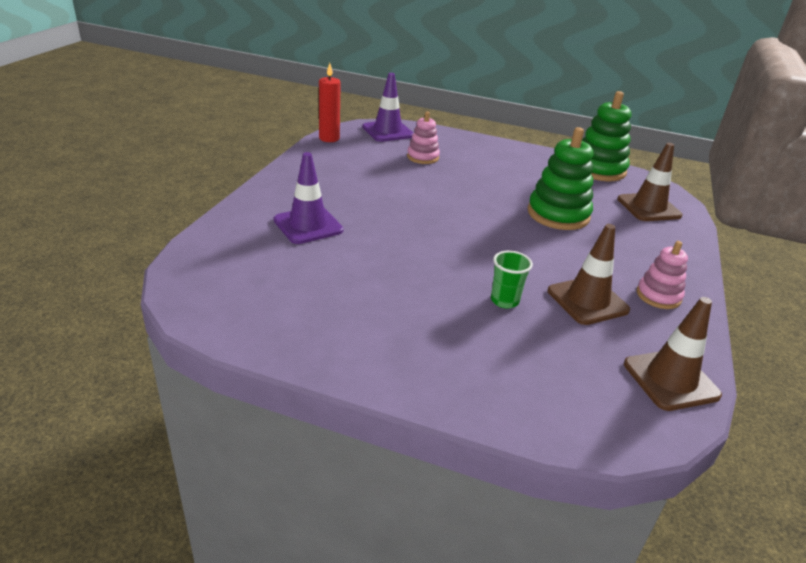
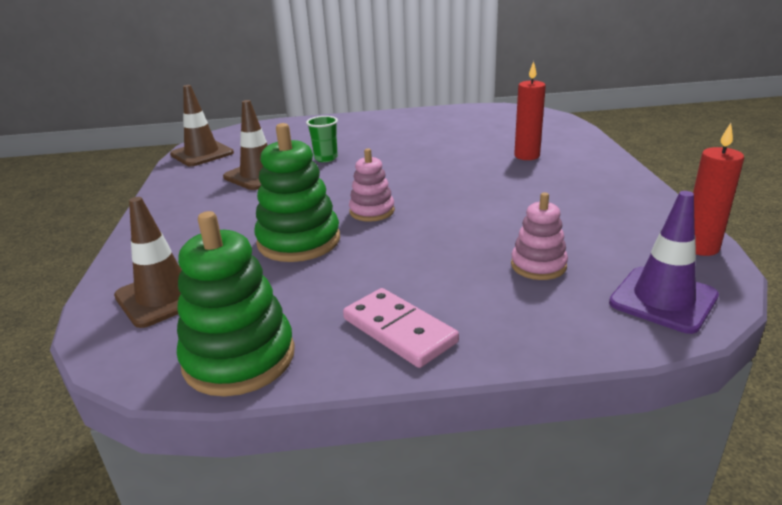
camera: 160 degrees right, 5 degrees down
(308, 225) = (527, 156): purple traffic cone -> red candle
(518, 157) = (399, 331): none -> pink domino
(658, 296) = (192, 195): pink stacking toy -> pink stacking toy (372, 211)

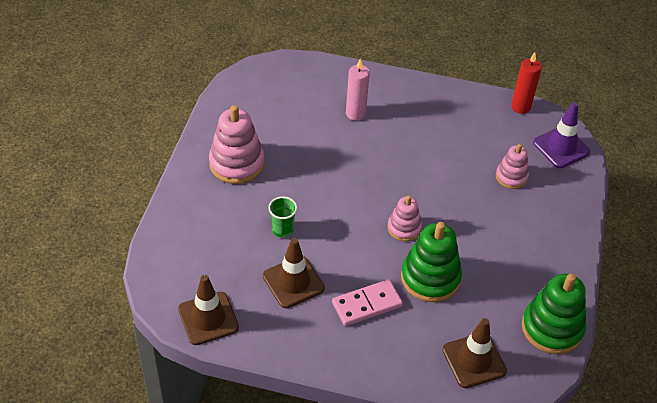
camera: 75 degrees left, 20 degrees up
(396, 128) = (237, 163): none -> pink stacking toy
(399, 331) = (551, 256): pink domino -> pink domino (367, 305)
(527, 156) = (355, 113): red candle -> pink candle

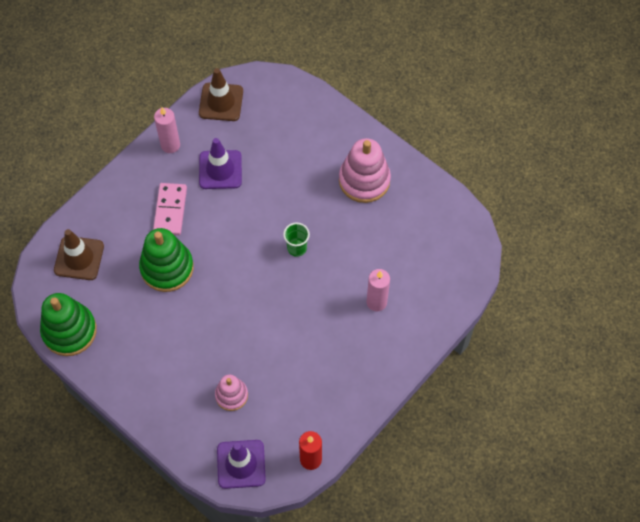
camera: 120 degrees right, 15 degrees up
(282, 230) = (275, 184): green cup -> green cup (297, 248)
(290, 341) = (170, 145): none -> pink candle
(293, 282) = (220, 170): brown traffic cone -> purple traffic cone
(404, 228) = (226, 274): pink stacking toy -> none

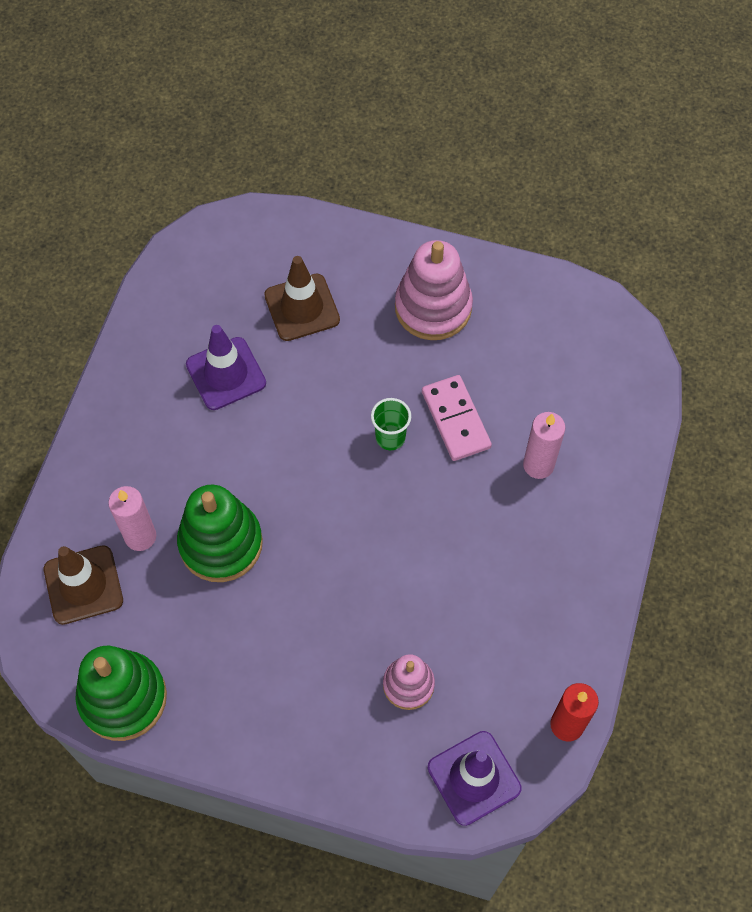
camera: 25 degrees left, 0 degrees up
(170, 145) = (136, 368): pink candle -> pink candle (140, 536)
(170, 210) = (183, 460): pink domino -> pink domino (455, 420)
(221, 102) = (178, 280): brown traffic cone -> brown traffic cone (302, 307)

